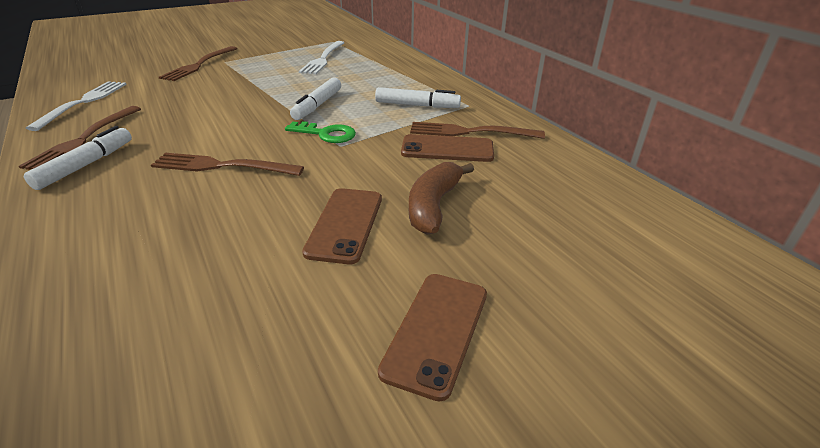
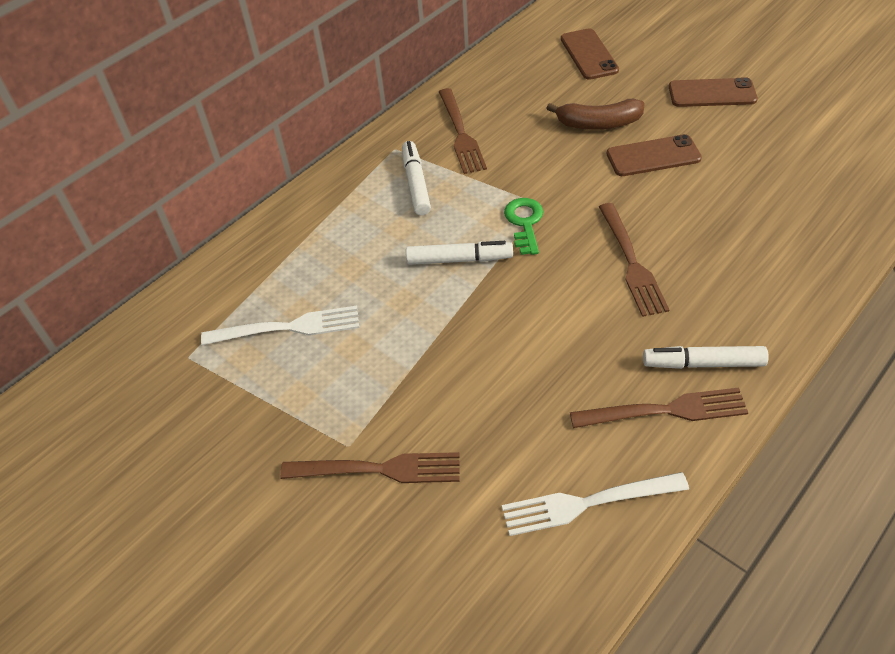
camera: 105 degrees left, 15 degrees up
(447, 149) = (504, 139): brown phone -> brown phone (589, 54)

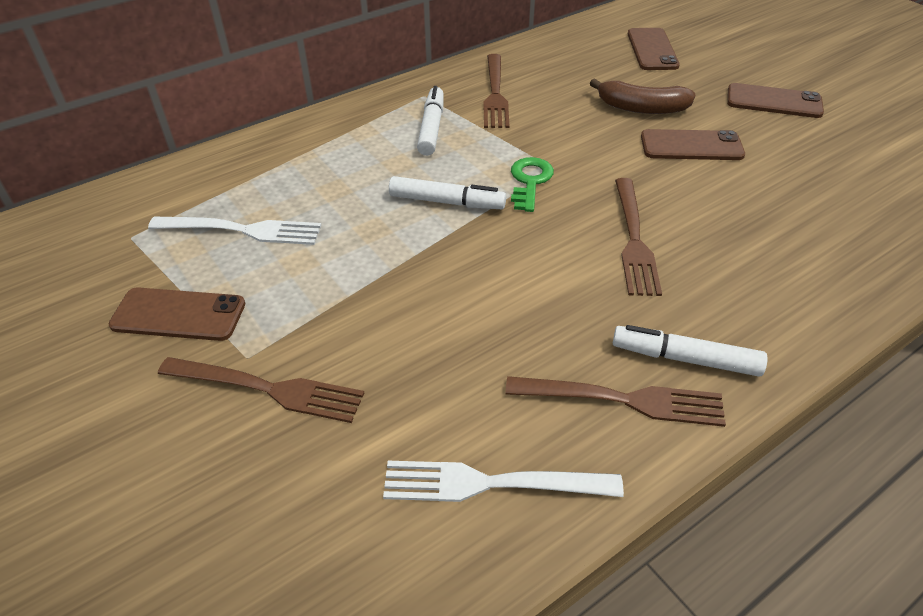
camera: 10 degrees right, 5 degrees down
(270, 421) = (178, 315): none -> brown phone

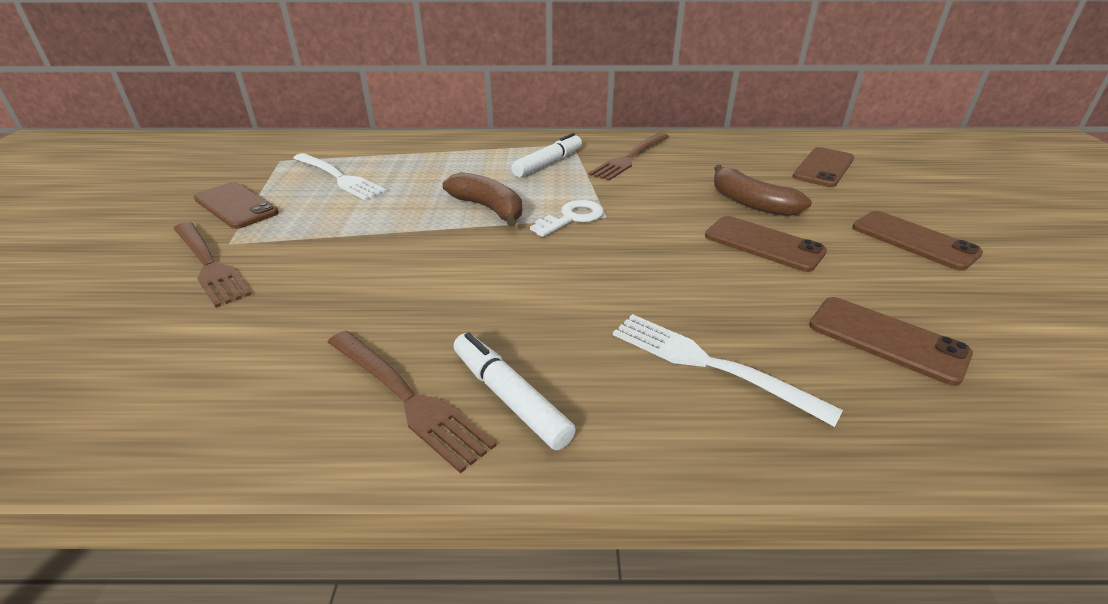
camera: 35 degrees right, 10 degrees down
(447, 202) = (488, 208): white marker -> brown banana
(492, 484) = (224, 397): white fork -> white fork (710, 365)
(529, 181) = (572, 218): green key -> white key
(634, 239) = (601, 288): brown fork -> none
(835, 194) = (887, 339): none -> brown phone

